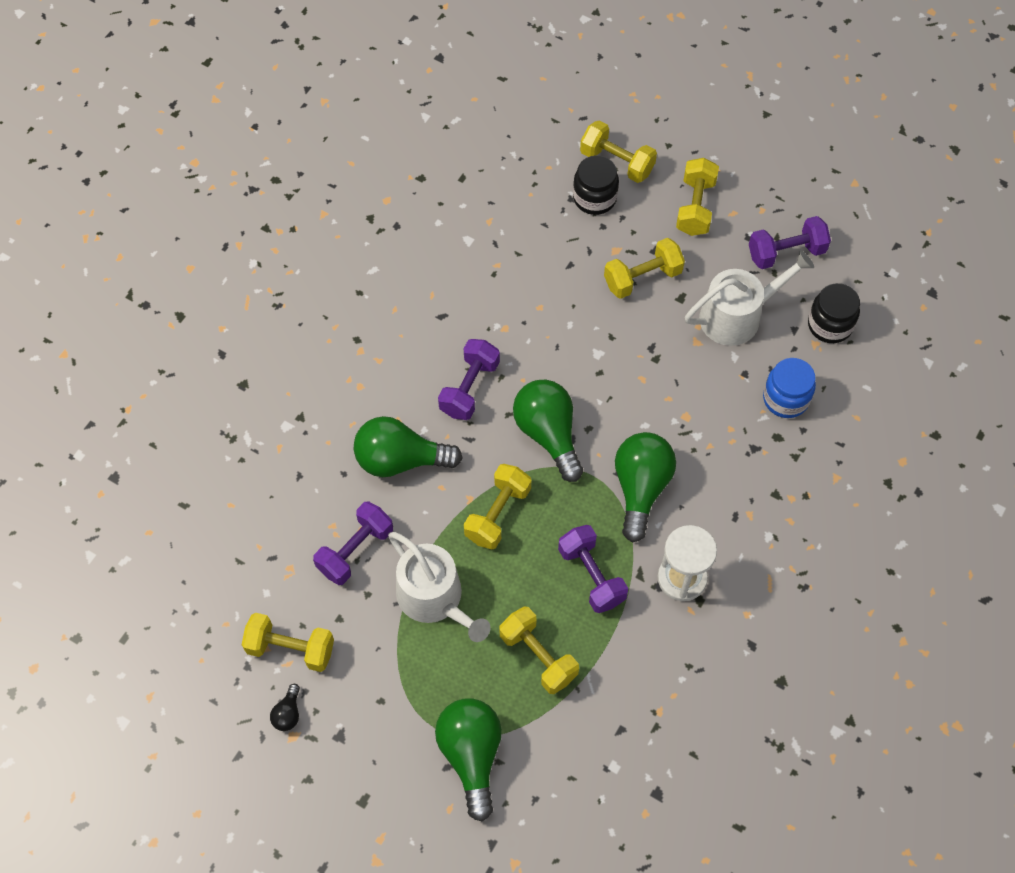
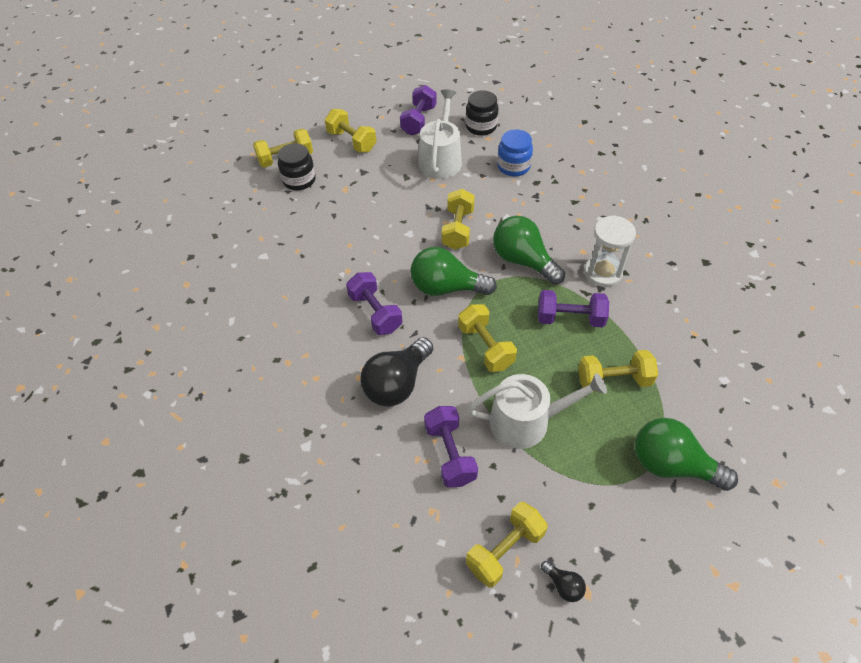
camera: 55 degrees left, 10 degrees down
(400, 459) = (397, 383): green light bulb -> black light bulb
(642, 278) = (376, 187): yellow dumbbell -> yellow dumbbell (458, 229)

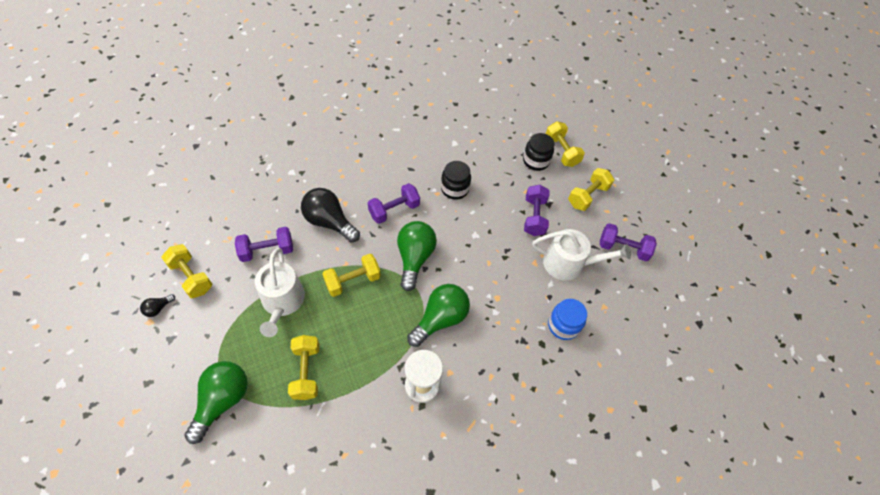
camera: 85 degrees right, 5 degrees up
(458, 229) = (479, 271): yellow dumbbell -> none
(481, 127) = (621, 302): black jar -> black jar (454, 189)
(570, 318) = (373, 348): purple dumbbell -> purple dumbbell (534, 217)

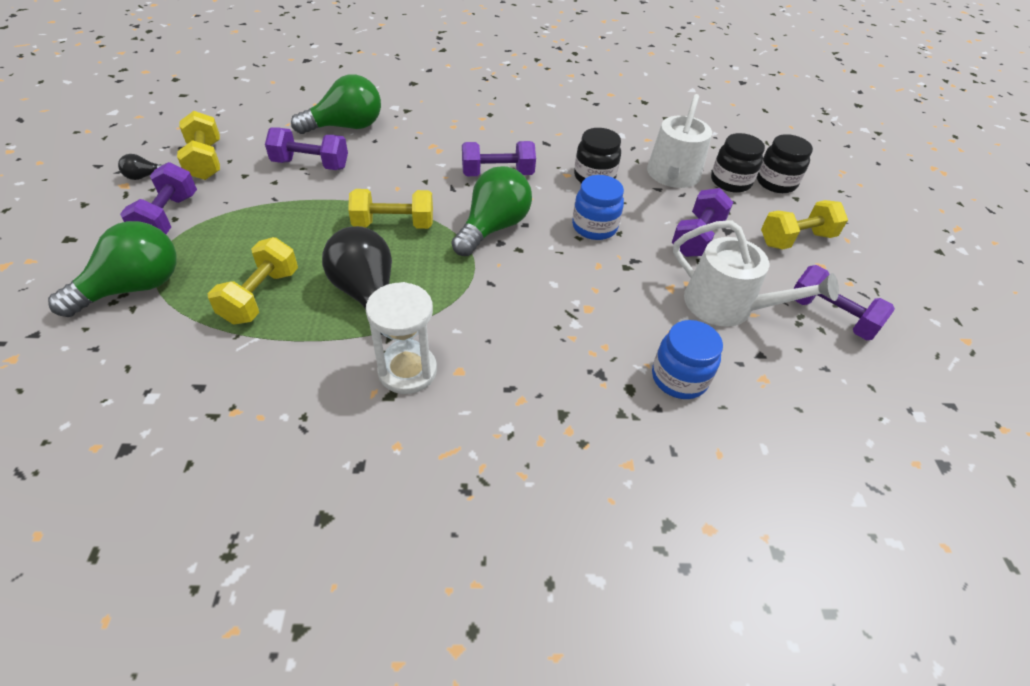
camera: 25 degrees right, 10 degrees down
(202, 337) = (168, 217): none -> purple dumbbell
(282, 302) = (289, 216): white watering can -> white watering can (672, 176)
(329, 222) = (406, 161): black light bulb -> black light bulb (367, 294)
(440, 319) = (486, 304): green light bulb -> green light bulb (346, 127)
(473, 232) = (594, 227): none -> blue jar
(561, 151) = (776, 182): yellow dumbbell -> black jar

